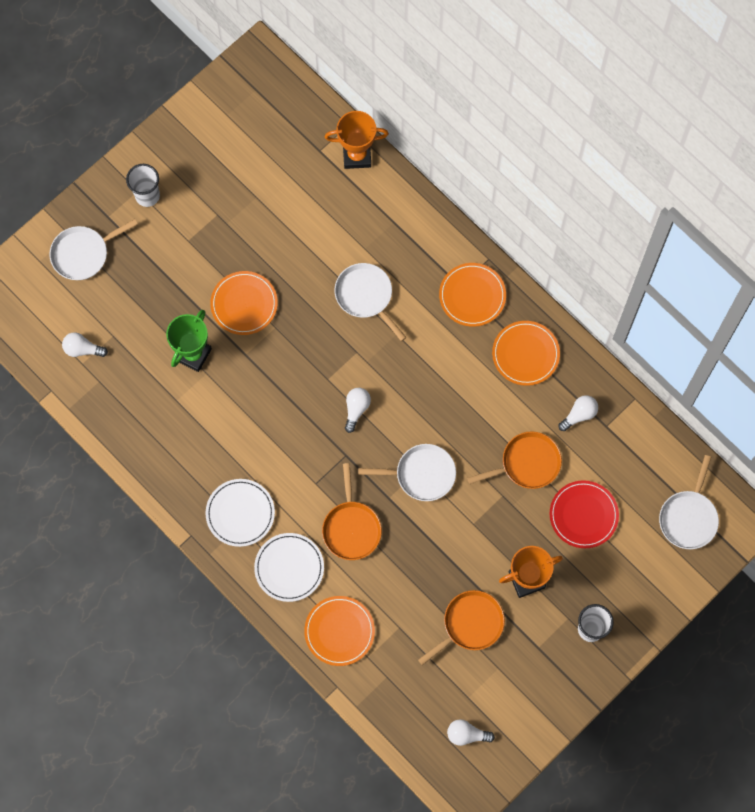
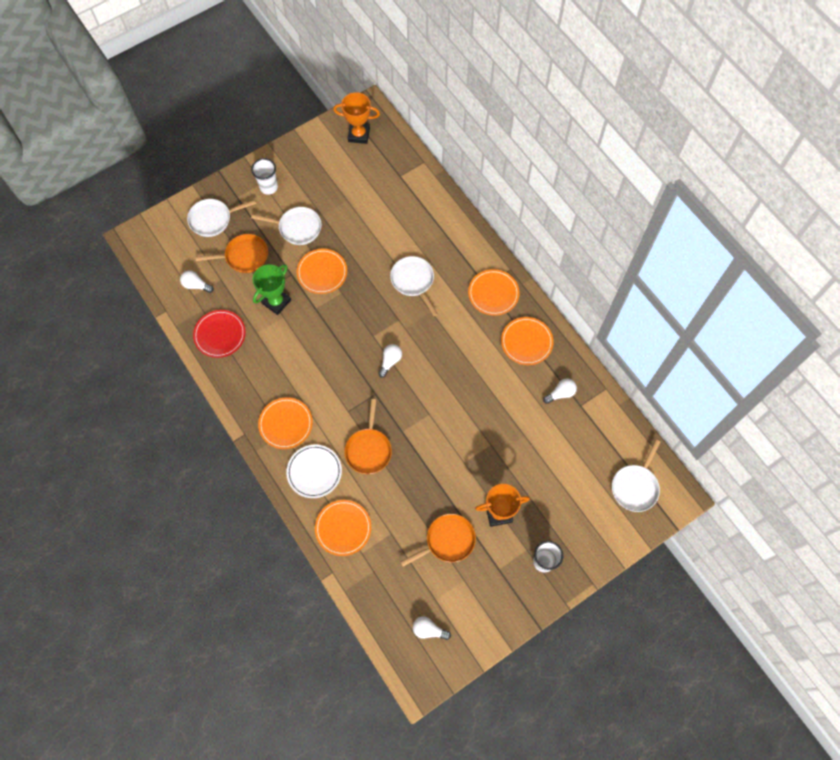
camera: 10 degrees right, 5 degrees down
(240, 513) = (285, 424): white plate -> orange plate
(357, 155) = (426, 183): orange trophy -> orange trophy (359, 135)
(421, 474) = (430, 418): white pan -> white pan (297, 228)
(527, 463) = (514, 423): orange pan -> orange pan (244, 256)
(583, 515) = (552, 470): red plate -> red plate (220, 334)

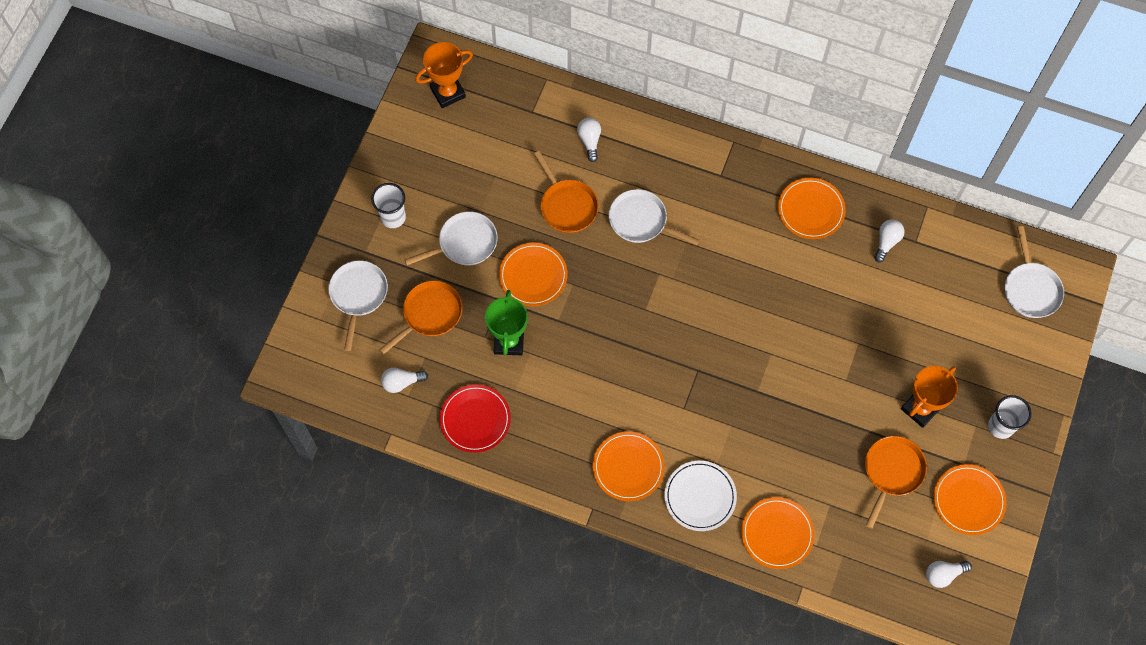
camera: 35 degrees left, 0 degrees up
(213, 219) = (358, 295): white pan -> white pan turned 150 degrees clockwise
(368, 449) = (738, 434): orange pan -> orange pan (567, 206)
(390, 361) = (685, 325): white light bulb -> white light bulb (589, 141)
(493, 293) = (736, 179): orange plate -> orange plate (968, 500)

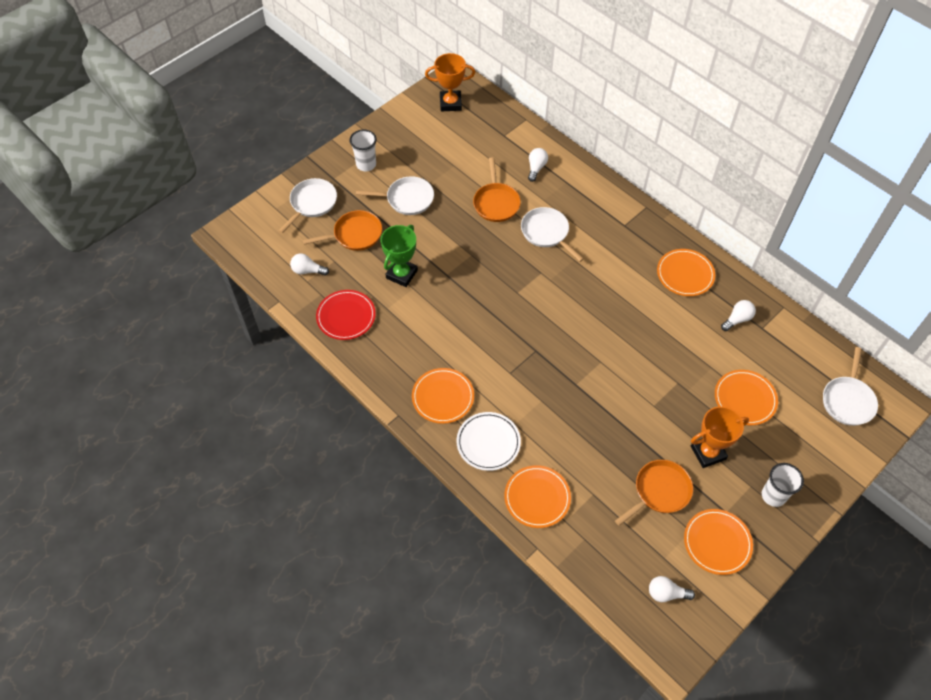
camera: 25 degrees right, 10 degrees down
(533, 275) = (445, 238): orange plate -> orange plate (745, 399)

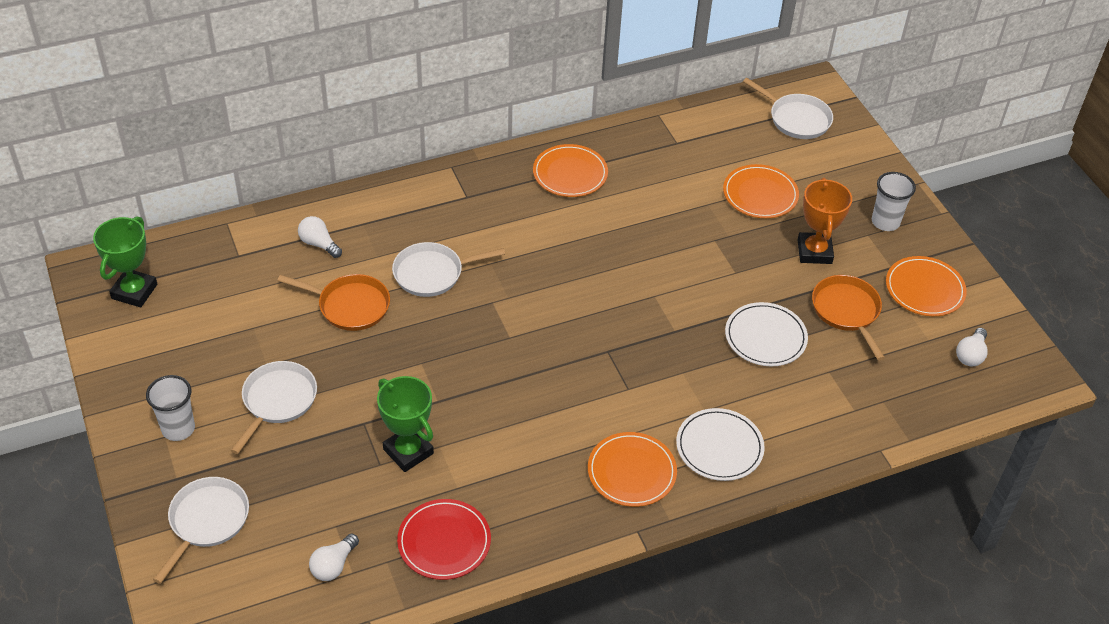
camera: 70 degrees left, 10 degrees down
(312, 203) = (207, 521): white pan -> white pan turned 60 degrees clockwise
(355, 234) = (303, 484): orange pan -> none
(450, 103) = (134, 291): orange trophy -> green trophy
(537, 497) = (814, 426): orange plate -> none
(602, 443) = (765, 337): none -> white plate
(737, 319) = (655, 157): white light bulb -> none

